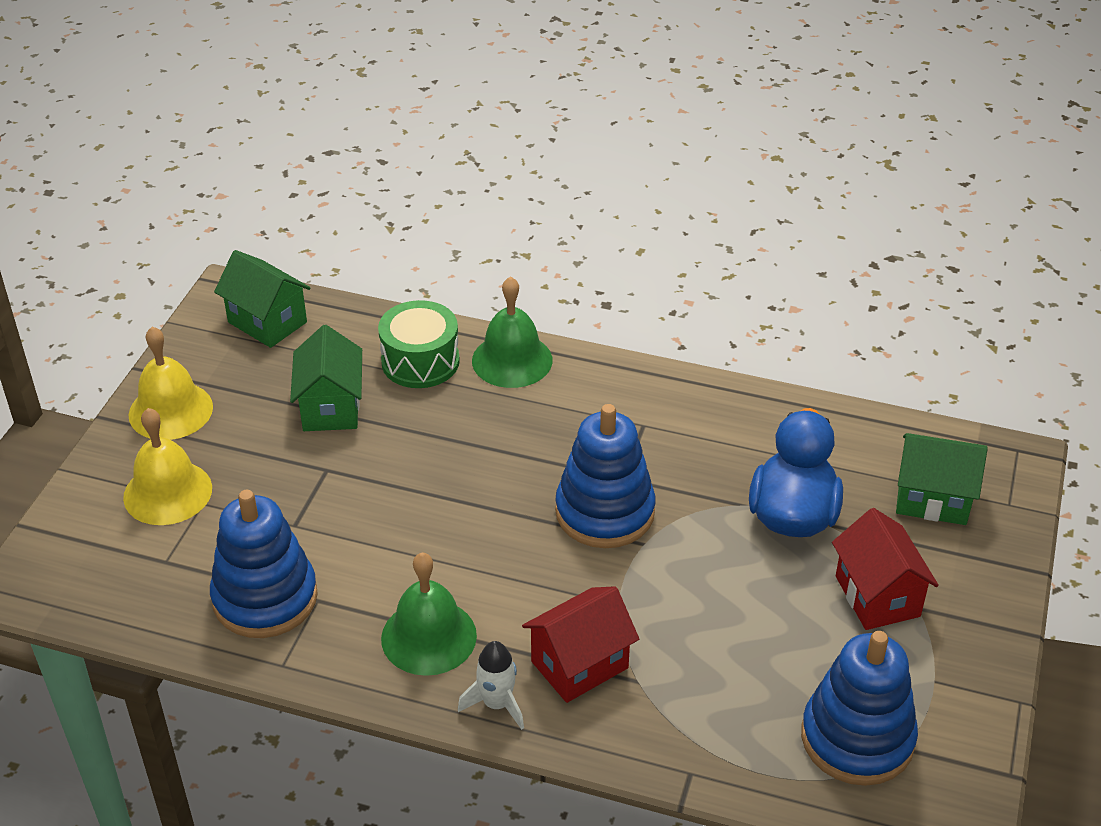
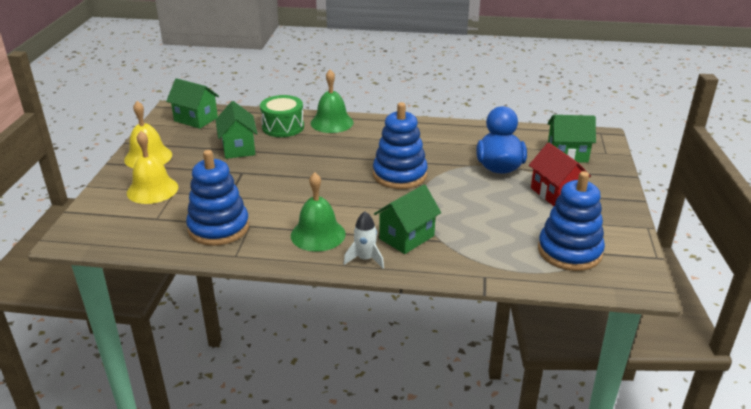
camera: 10 degrees left, 10 degrees down
(579, 665) = (406, 237): red house -> green house

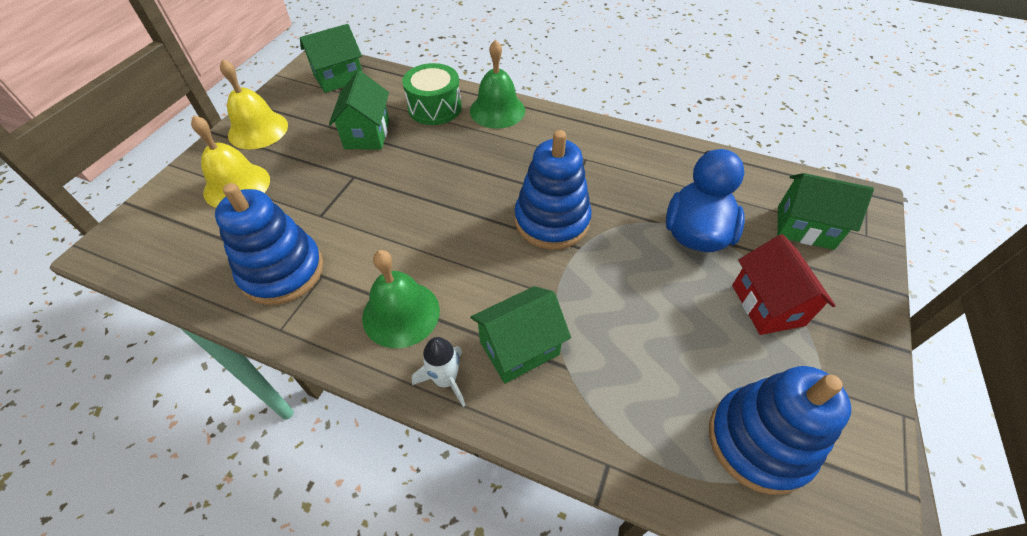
camera: 15 degrees right, 20 degrees up
(196, 119) = (339, 78): green house -> green house turned 75 degrees counterclockwise

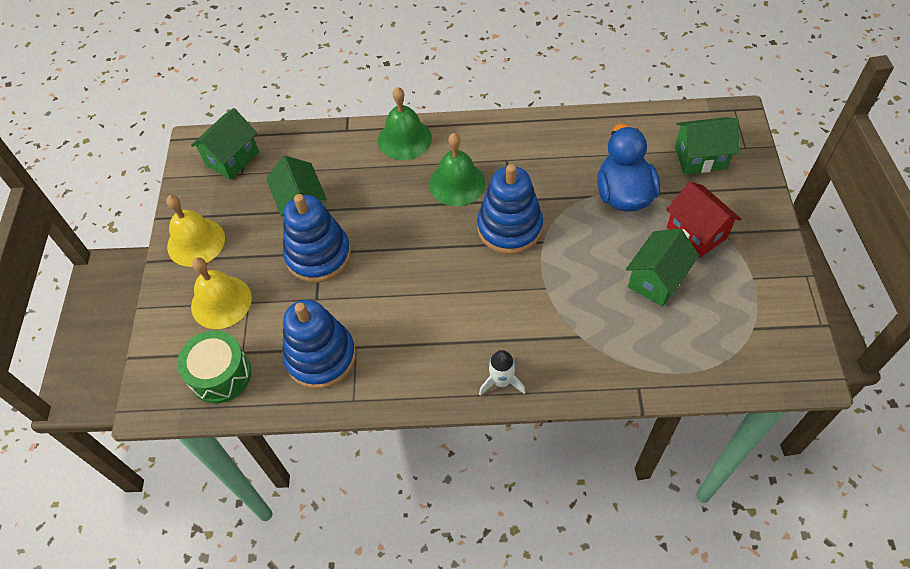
camera: 20 degrees left, 5 degrees up
(401, 313) = (438, 349): green bell -> green bell (457, 183)
(434, 108) = (346, 157): green drum -> green drum (220, 374)
(519, 348) = (540, 337): green house -> green house (656, 280)
(759, 441) = (725, 331): blue stacking toy -> blue stacking toy (318, 255)

